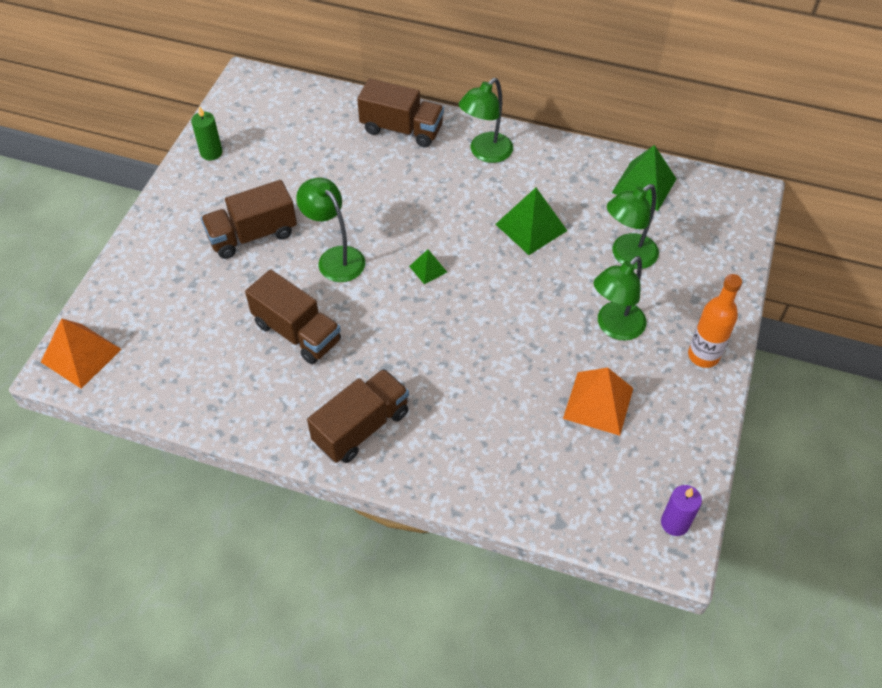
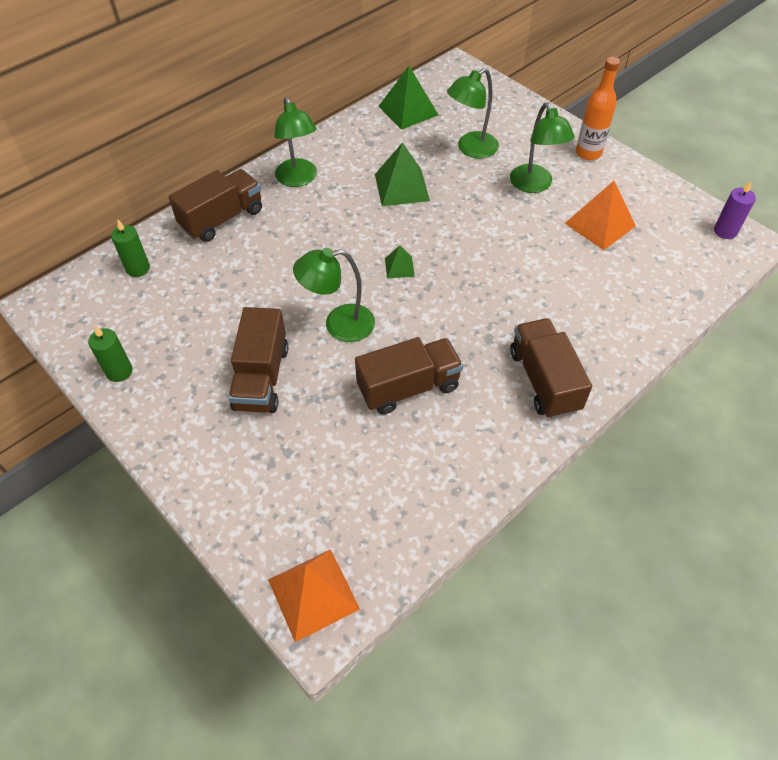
camera: 60 degrees left, 0 degrees up
(314, 109) = (138, 268): none -> green candle
(627, 256) = (471, 149): green lamp -> green lamp turned 60 degrees clockwise

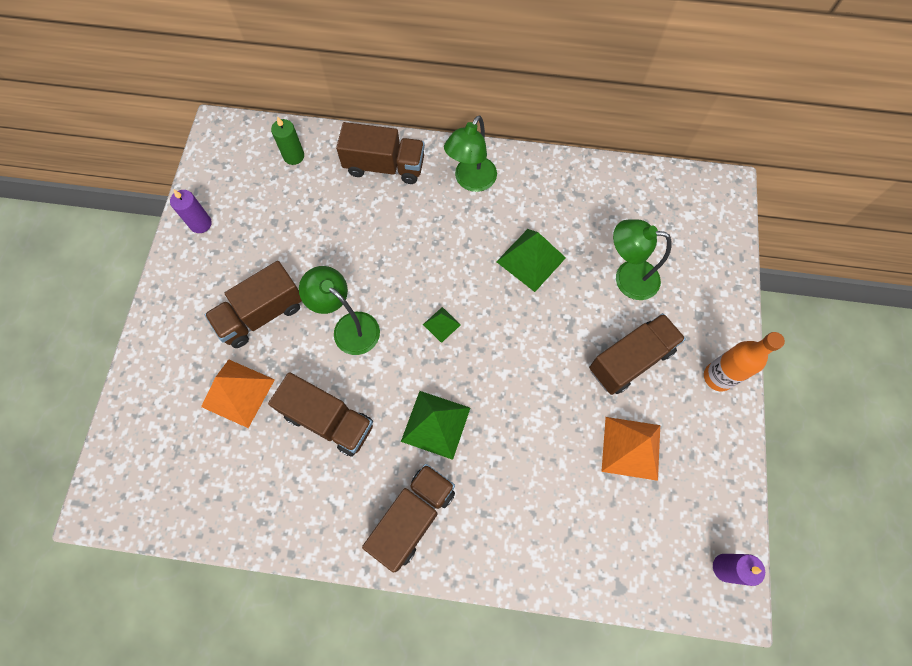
camera: 50 degrees right, 15 degrees up
(119, 371) = (200, 224): green candle -> purple candle
(313, 594) = (118, 486): orange pyramid -> orange pyramid (238, 393)
(408, 110) = (628, 194): green pyramid -> green pyramid (436, 424)
(534, 185) = (630, 360): green lamp -> brown truck

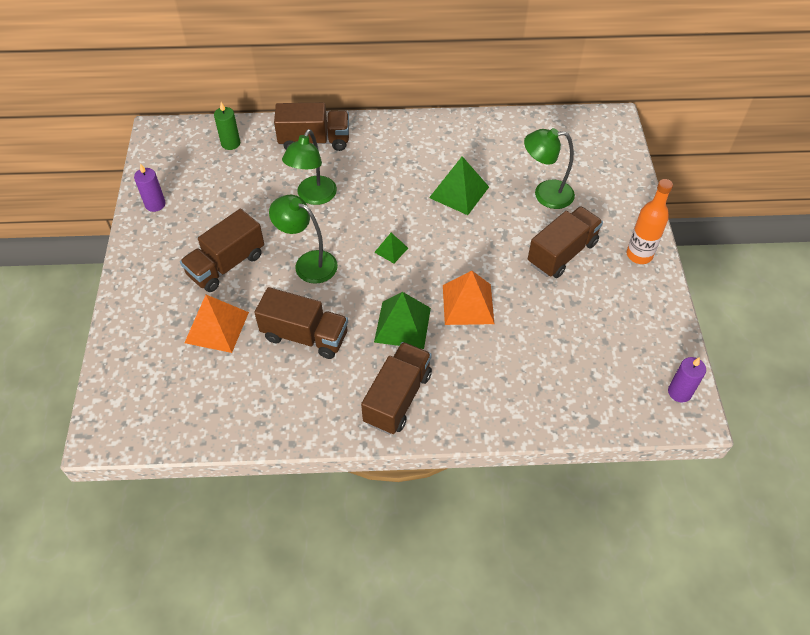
camera: 10 degrees left, 15 degrees down
(471, 181) = (393, 142): green lamp -> green lamp (313, 197)
(631, 448) = (578, 317): orange pyramid -> orange pyramid (468, 304)

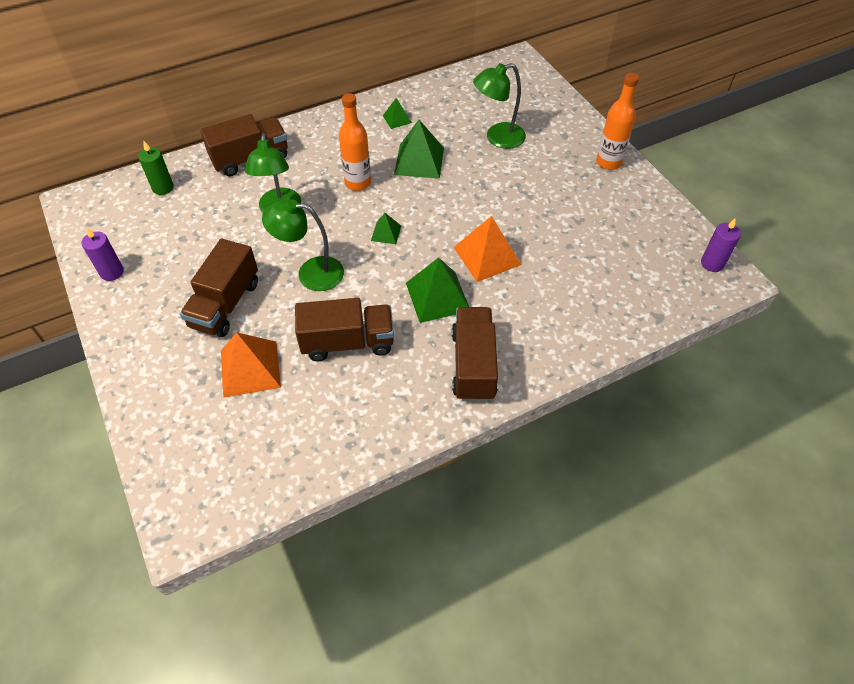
camera: 25 degrees left, 0 degrees up
(393, 194) = (358, 183): none -> orange bottle
(462, 144) = (397, 119): none -> green pyramid
(562, 253) = (543, 183): brown truck -> none

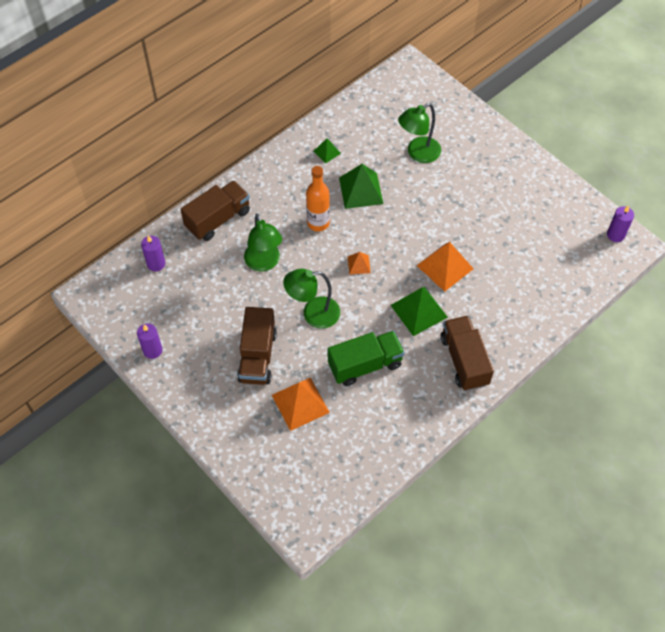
camera: 15 degrees left, 5 degrees up
(163, 188) = (156, 264): green candle -> purple candle
(347, 342) = (365, 365): brown truck -> green truck
(386, 233) = (358, 264): green pyramid -> orange pyramid
(608, 162) = (514, 158): orange bottle -> none

